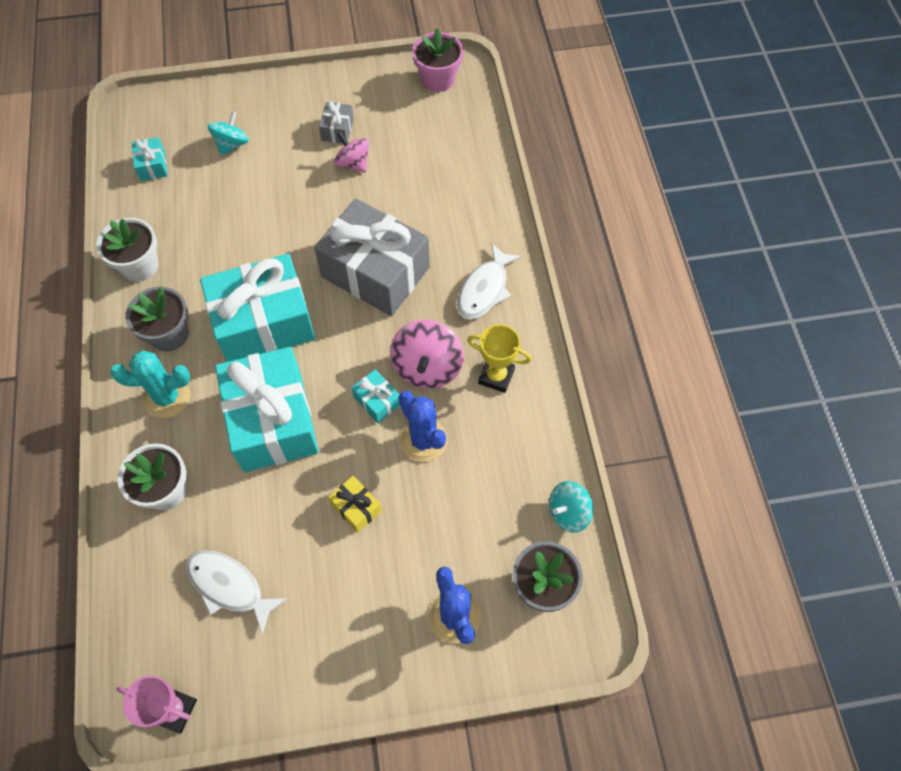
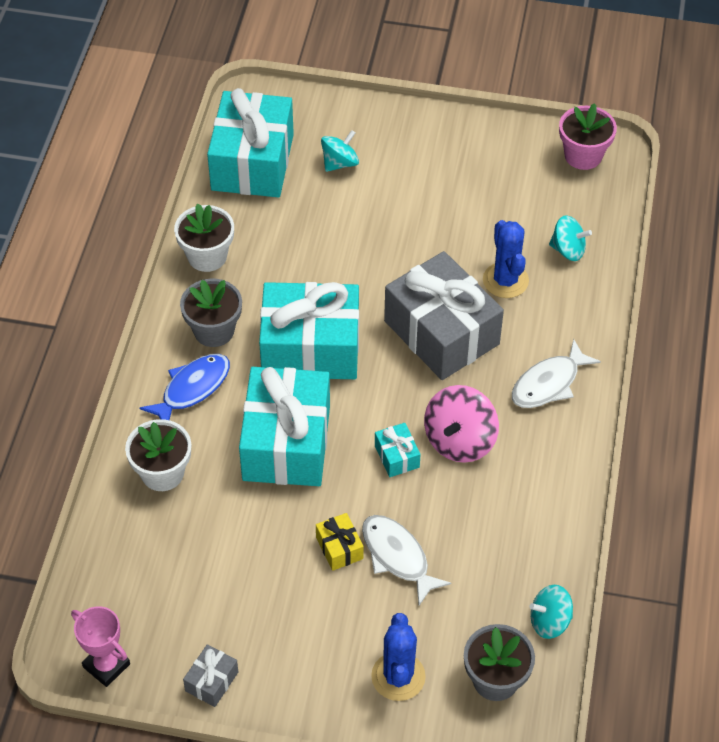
camera: 20 degrees right, 10 degrees down
(152, 166) = (252, 162): turquoise gift -> turquoise gift, size x2.41
(167, 397) = (192, 389): turquoise cactus -> blue fish
(229, 586) = (193, 577): white fish -> white fish (397, 557)
(337, 130) = (455, 178): grey gift -> grey gift (212, 681)
(353, 163) = (459, 217): pink spinning top -> none
(423, 440) = (429, 508): blue cactus -> blue cactus (505, 280)
(456, 165) = (568, 250): none -> turquoise spinning top
(496, 376) = (527, 471): yellow trophy -> none

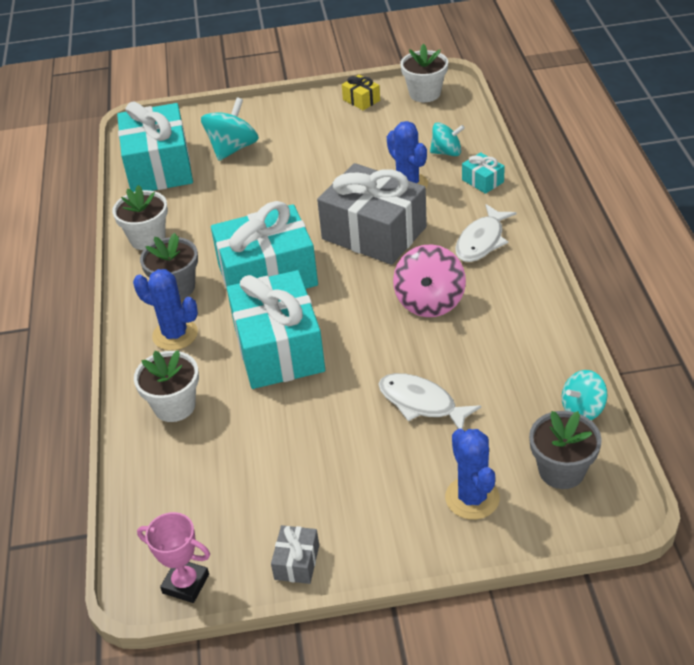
camera: 15 degrees left, 10 degrees down
(192, 389) = (175, 334): blue fish -> blue cactus
(339, 548) = (365, 413): yellow gift -> yellow gift (361, 100)
(340, 163) = (233, 148): turquoise spinning top -> turquoise spinning top, size x1.54
(397, 456) = (381, 329): turquoise gift -> turquoise gift (482, 181)
(583, 155) = (425, 93): pink flower pot -> white flower pot

